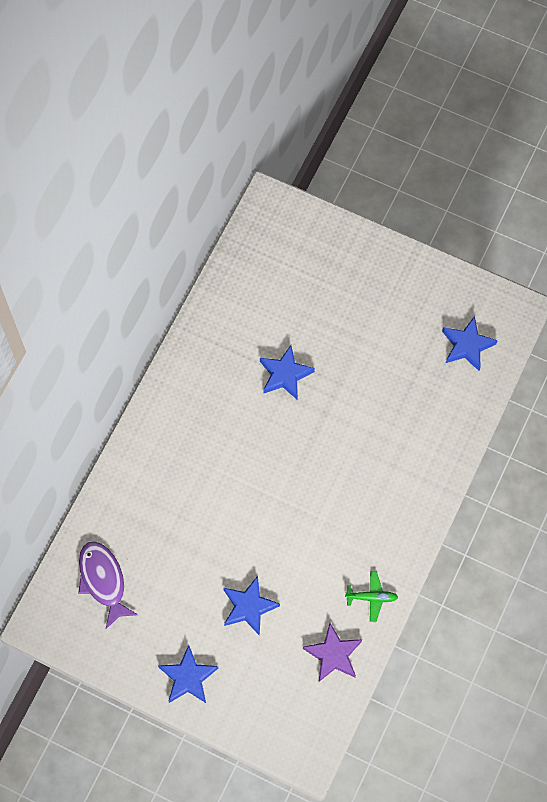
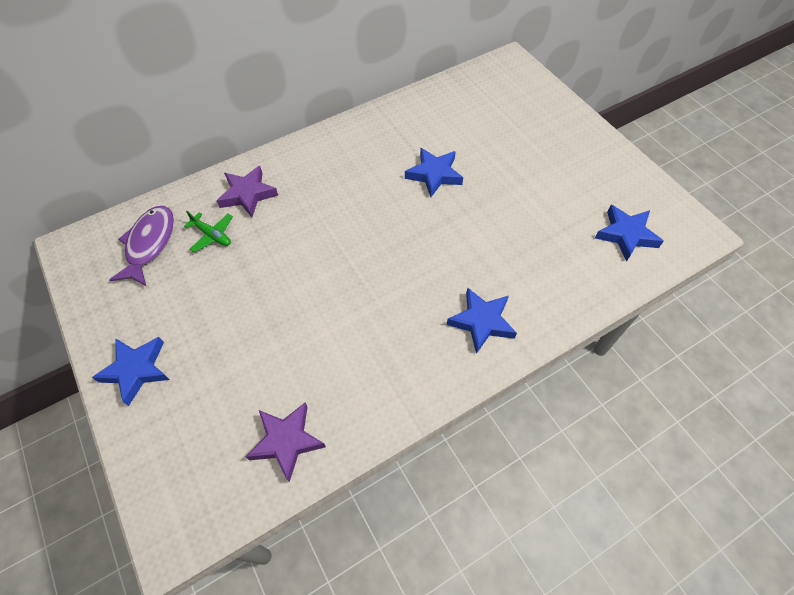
camera: 35 degrees right, 10 degrees down
(144, 487) = (248, 194): none -> purple star
(249, 607) = (246, 341): blue star -> blue star (481, 322)
(372, 597) = (370, 408): green plane -> green plane (212, 235)

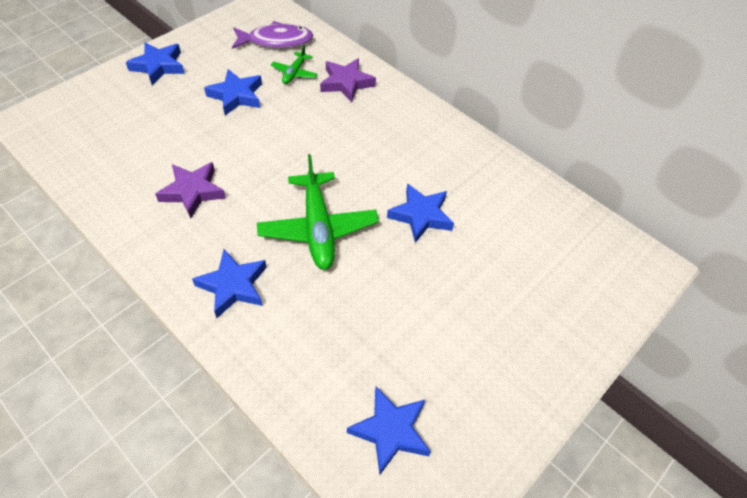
camera: 70 degrees right, 5 degrees down
(226, 293) = (236, 96): none -> blue star
(286, 441) = (99, 164): purple star -> purple star (193, 191)
(431, 248) = (318, 228): none -> green plane

